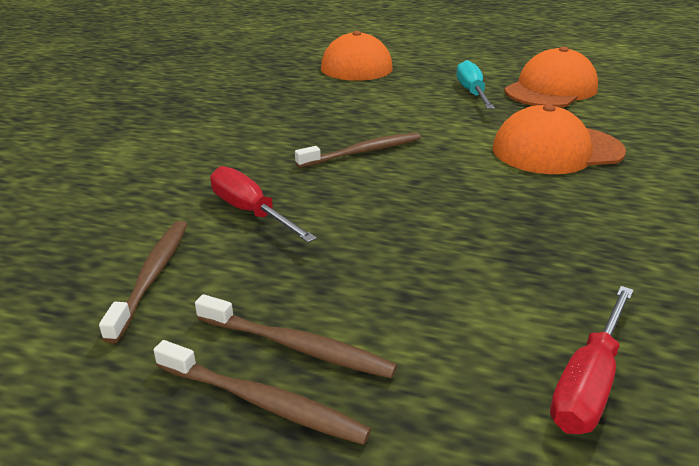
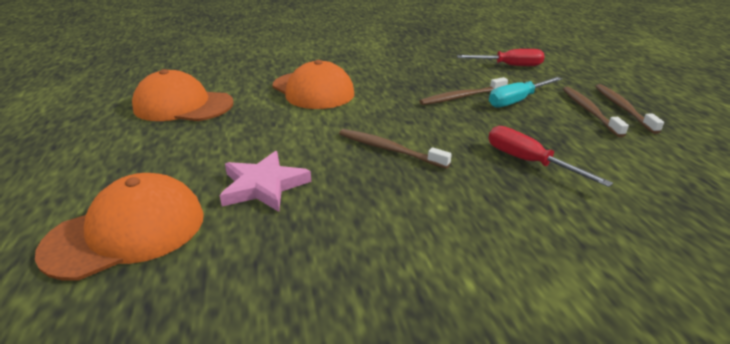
camera: 120 degrees left, 0 degrees up
(152, 276) = (631, 165): brown toothbrush -> brown toothbrush (462, 97)
(250, 212) = (528, 162): red screwdriver -> red screwdriver turned 120 degrees clockwise
(362, 98) = (263, 186): none -> pink star
(472, 93) = (211, 134): turquoise screwdriver -> turquoise screwdriver (517, 101)

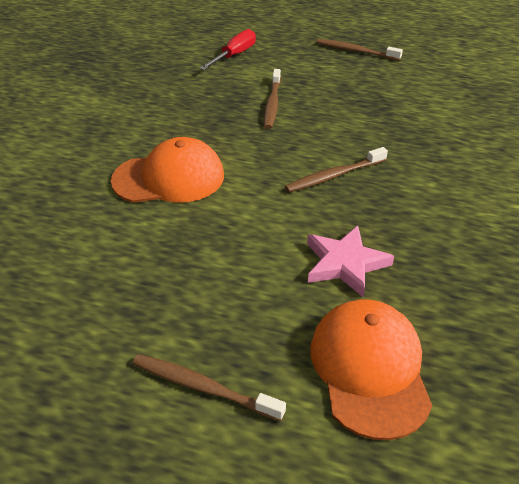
camera: 60 degrees left, 10 degrees up
(183, 105) = (109, 284): orange cap -> none
(517, 101) = (304, 83): turquoise screwdriver -> none
(528, 162) = (400, 123): red screwdriver -> none
(589, 111) = (348, 65): brown toothbrush -> brown toothbrush (203, 387)

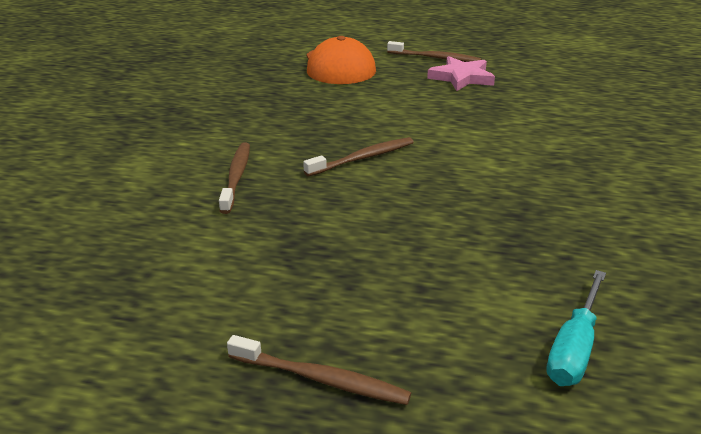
camera: 175 degrees right, 10 degrees down
(169, 178) = (536, 149): orange cap -> none
(234, 55) = (574, 348): red screwdriver -> turquoise screwdriver
(272, 104) = (458, 241): brown toothbrush -> brown toothbrush (236, 177)
(345, 263) = (353, 103): pink star -> pink star (461, 78)

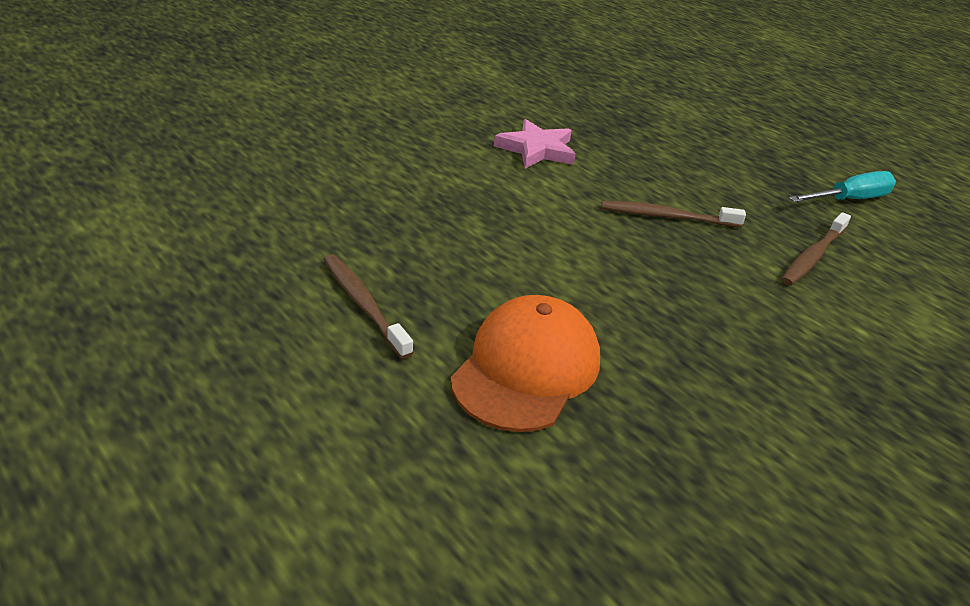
camera: 145 degrees left, 5 degrees up
(321, 379) = (820, 128): brown toothbrush -> none
(461, 78) = (402, 252): pink star -> pink star (536, 149)
(574, 348) = (672, 85): turquoise screwdriver -> turquoise screwdriver (849, 200)

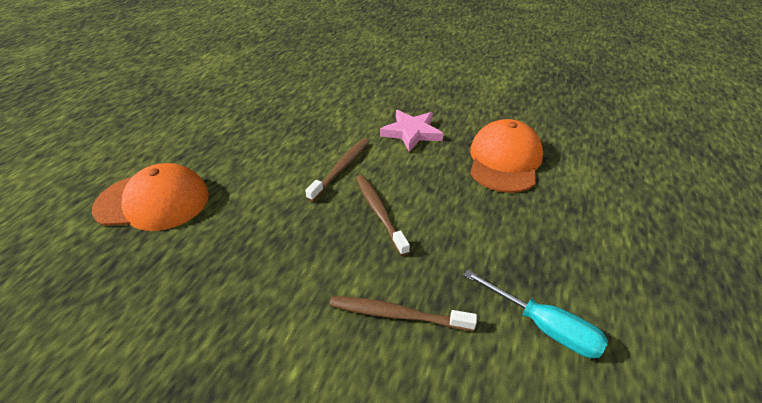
camera: 65 degrees right, 5 degrees up
(363, 304) = (186, 134): brown toothbrush -> brown toothbrush (341, 168)
(632, 127) = (504, 160): none -> orange cap

